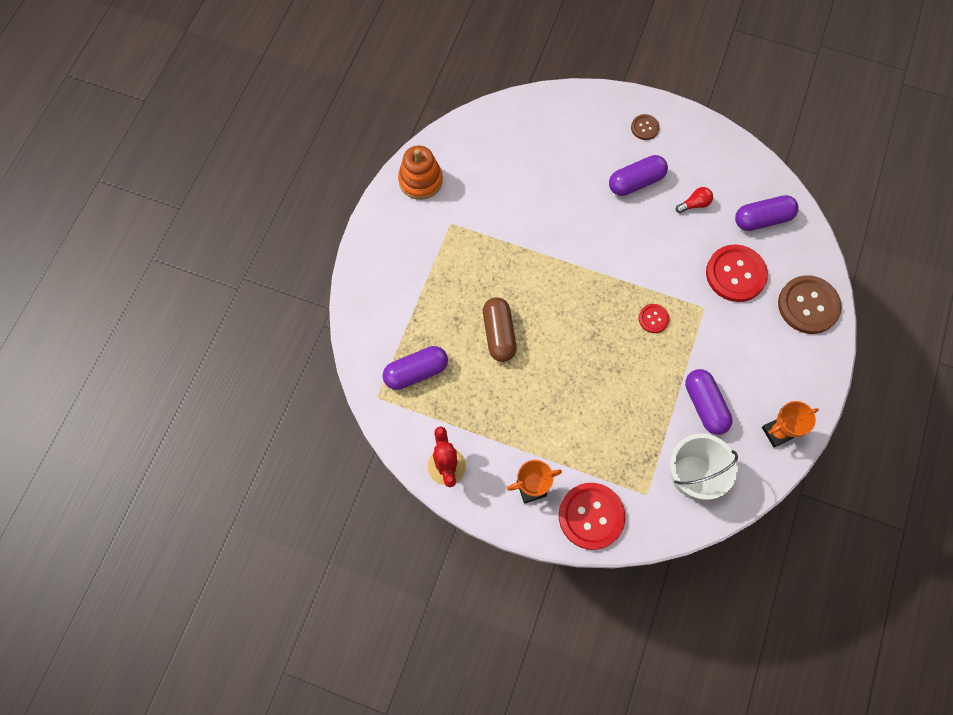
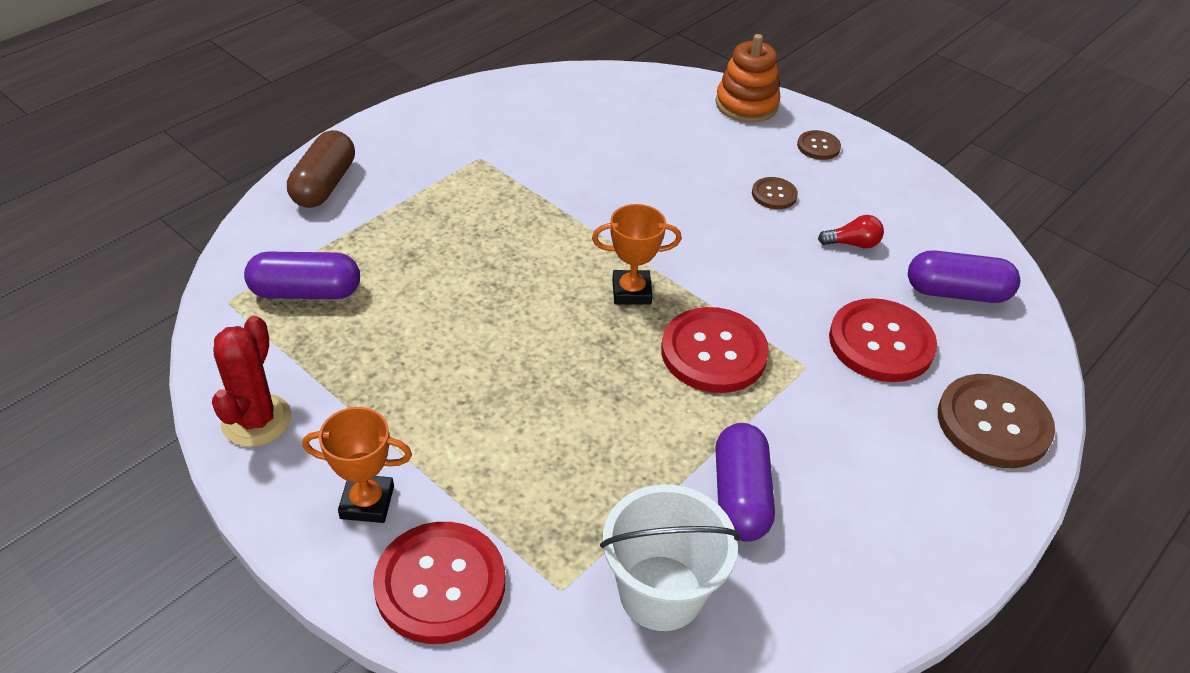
camera: 20 degrees right, 25 degrees down
(420, 180) = (471, 107): orange stacking toy -> orange stacking toy (746, 105)
(499, 334) = (460, 291): brown capsule -> brown capsule (324, 185)
(636, 182) = (774, 194): purple capsule -> brown button
(653, 319) = (713, 352): red button -> red button, size x2.00
(777, 432) = (857, 586): orange trophy -> orange trophy (631, 292)

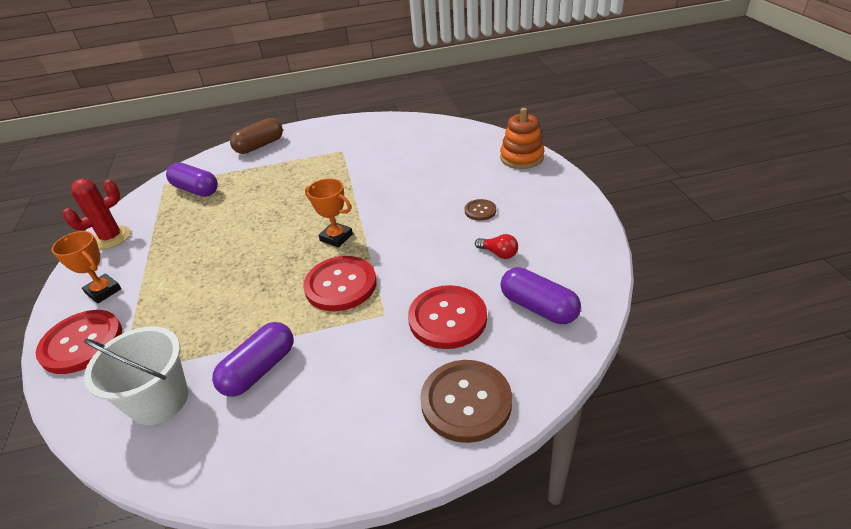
camera: 40 degrees right, 5 degrees down
(818, 146) = (542, 191): brown button -> none

